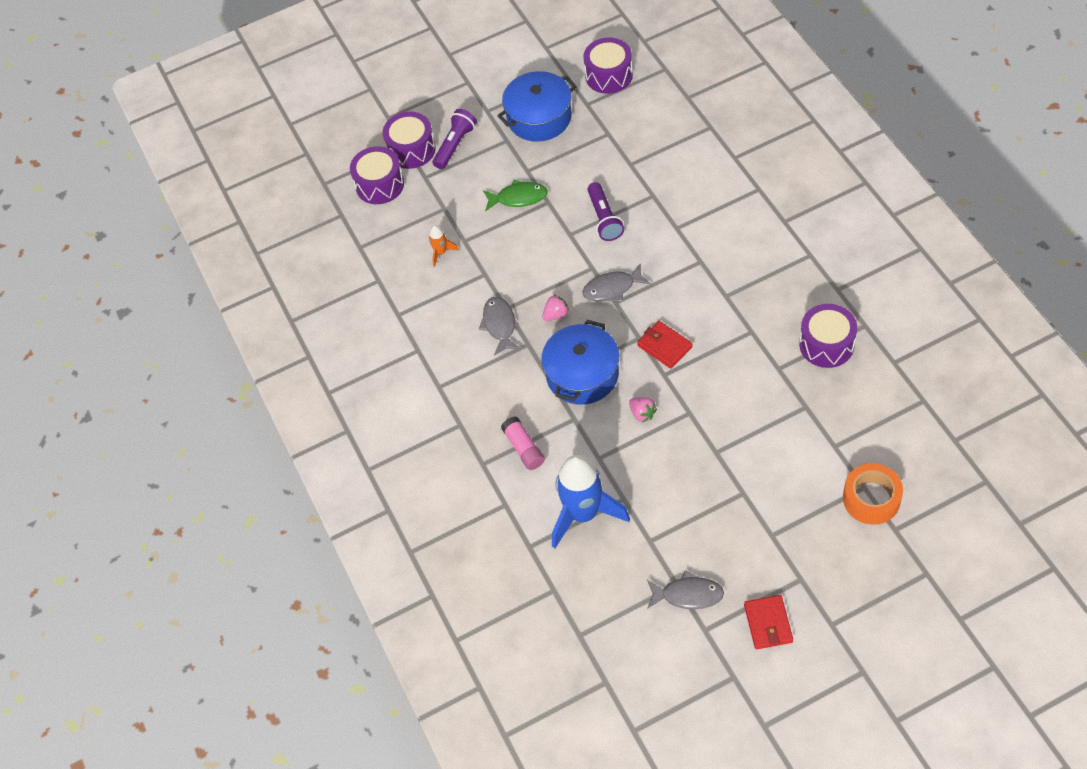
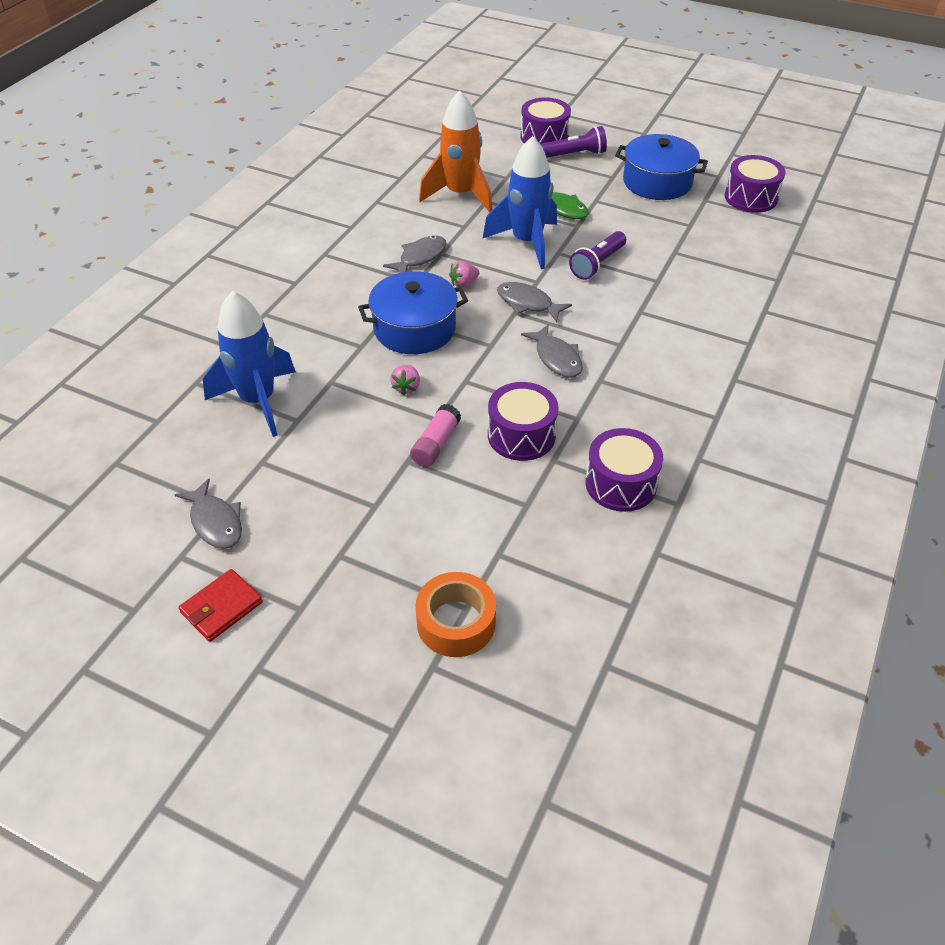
camera: 45 degrees right, 10 degrees down
(379, 184) = (492, 138): purple drum -> purple drum (521, 435)
(441, 253) = (460, 195): orange rocket -> orange rocket, size x2.35
(523, 448) = (301, 330): pink glue stick -> pink glue stick (436, 444)
(541, 246) = (527, 242): none -> blue rocket
(556, 314) = (464, 283): pink strawberry -> pink strawberry turned 135 degrees clockwise
(664, 346) = (498, 366): red wallet -> none
(684, 307) = (556, 358): none -> grey fish

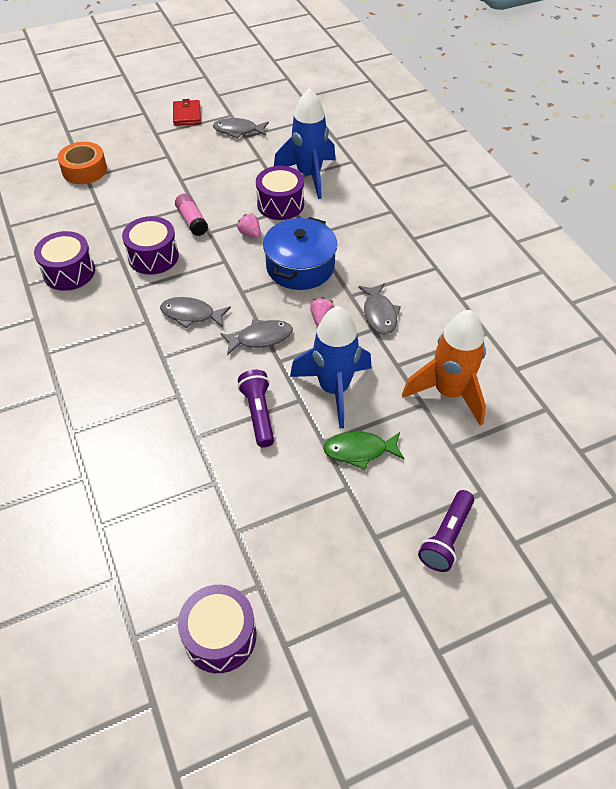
camera: 130 degrees right, 5 degrees up
(544, 137) = (507, 537): purple drum -> purple drum (280, 204)
(657, 182) = (329, 570): blue pot -> none

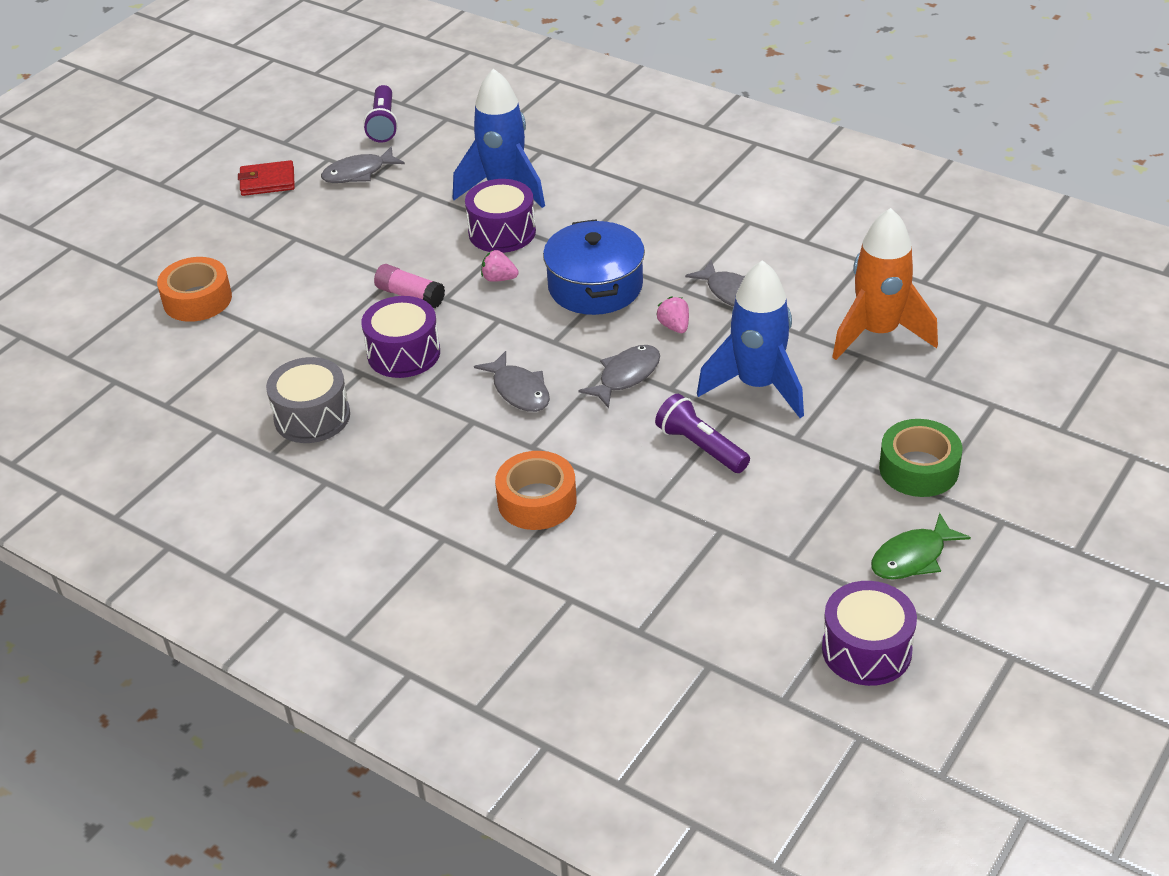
camera: 30 degrees left, 10 degrees down
(69, 272) = (312, 417): purple drum -> grey drum
(130, 396) = (537, 501): none -> orange tape
(187, 115) = (267, 181): red wallet -> red wallet turned 60 degrees counterclockwise
(191, 314) = (519, 390): grey fish -> grey fish turned 105 degrees counterclockwise
(359, 451) = (841, 427): green fish -> green fish (912, 557)
(383, 513) = (918, 468): none -> green tape
(446, 537) = (996, 457): purple flashlight -> purple flashlight (383, 124)

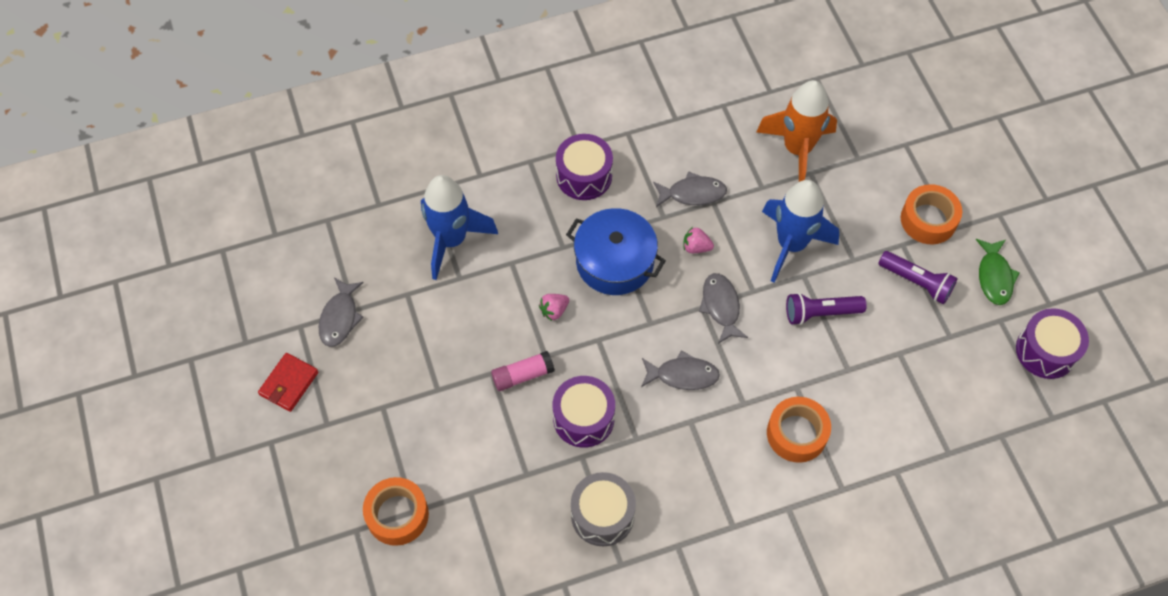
camera: 55 degrees left, 20 degrees up
(383, 124) = (291, 263): purple flashlight -> purple flashlight (916, 282)
(502, 232) = (503, 275): purple drum -> purple drum (584, 176)
(918, 468) = (928, 220): green tape -> orange tape

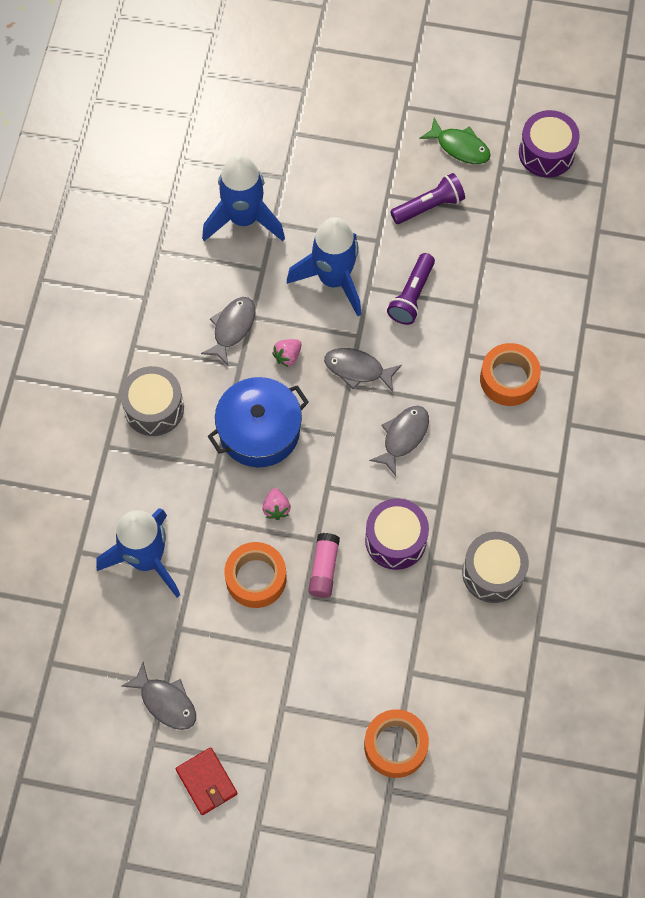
camera: 60 degrees left, 5 degrees up
(584, 176) = (154, 408): purple drum -> grey drum
(797, 149) = (244, 219): orange rocket -> blue rocket
(928, 220) = (377, 161): orange tape -> orange tape (256, 578)

